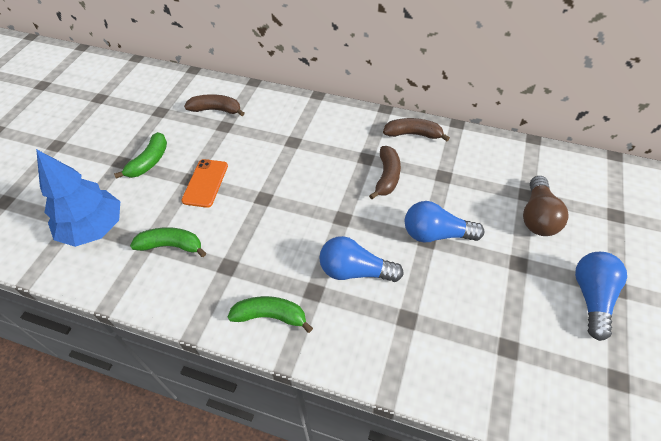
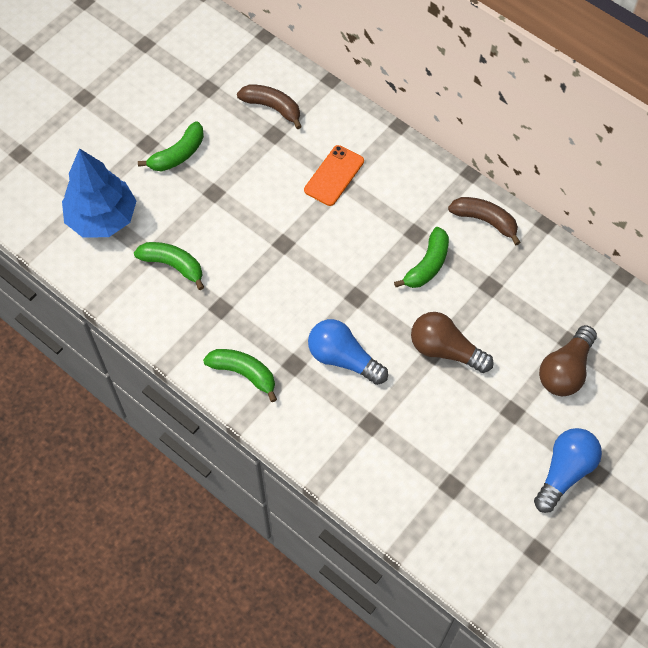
camera: 20 degrees right, 10 degrees up
(205, 183) = (229, 203): orange phone -> orange phone (334, 176)
(387, 177) = (427, 265): brown banana -> green banana
(436, 234) = (445, 350): blue light bulb -> brown light bulb

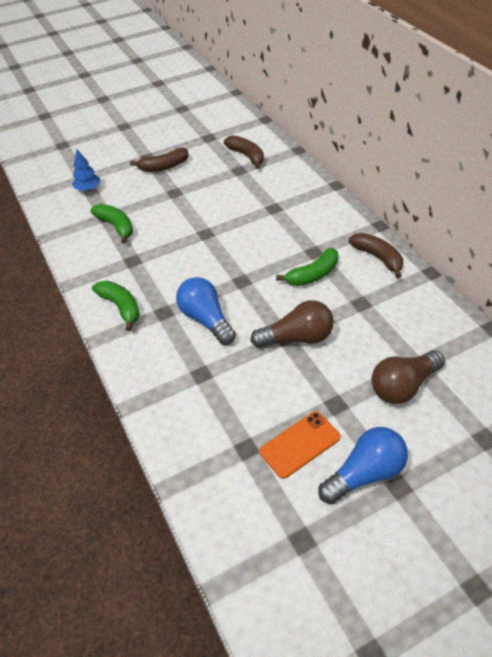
camera: 25 degrees right, 15 degrees down
(102, 218) = (88, 189): blue tree -> blue tree, size x0.49
(178, 154) = (164, 167): green banana -> brown banana
(334, 176) = (269, 202): orange phone -> orange phone (300, 444)
(445, 350) = (297, 338): brown light bulb -> brown light bulb turned 120 degrees clockwise

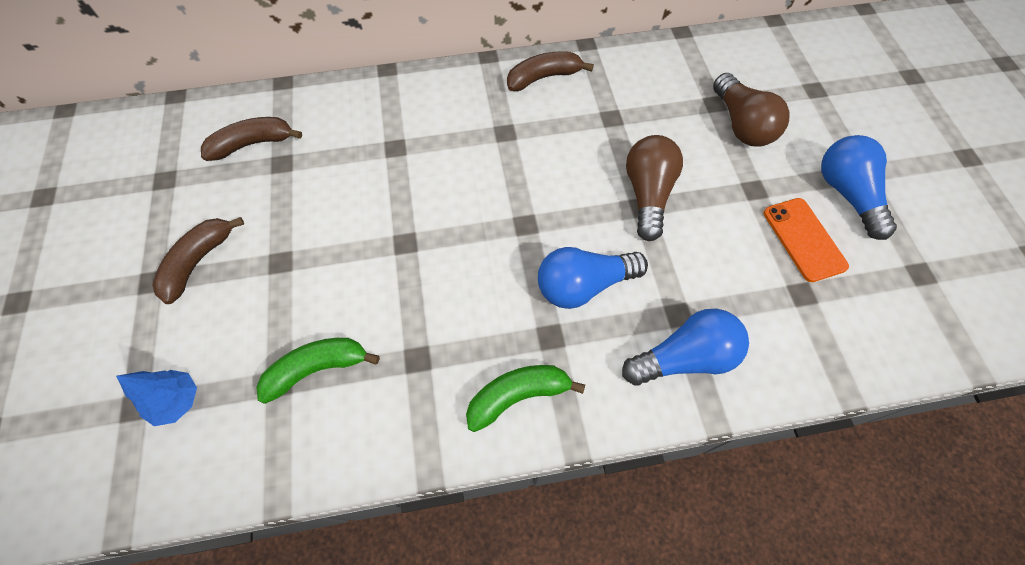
camera: 75 degrees left, 15 degrees up
(164, 167) = (198, 262): brown banana -> brown banana turned 150 degrees counterclockwise
(169, 382) = (684, 357): none -> blue light bulb
(313, 275) = (546, 146): green banana -> none

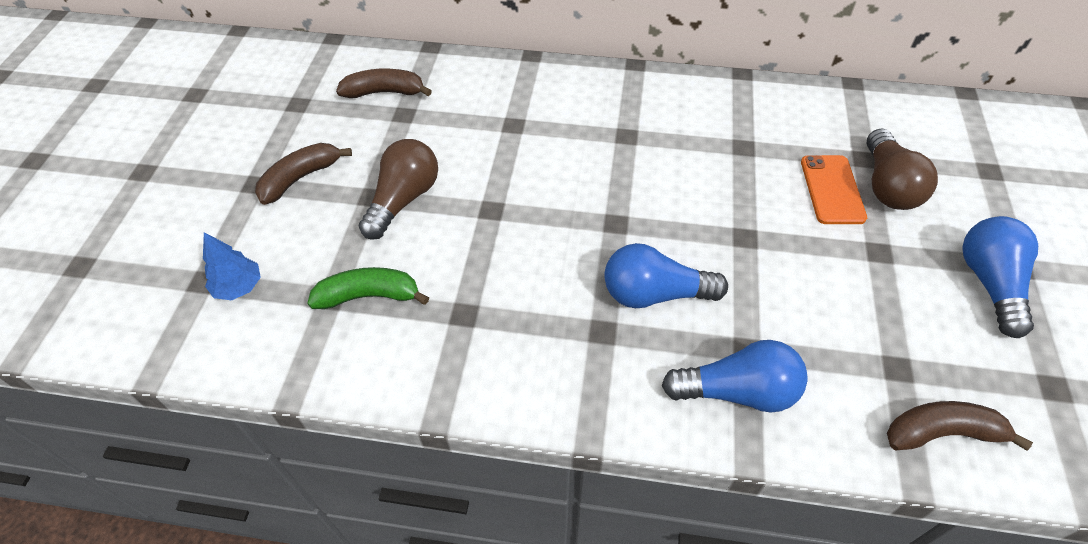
camera: 20 degrees right, 10 degrees down
(518, 396) = (549, 376): green banana -> none
(543, 78) = (685, 95): brown banana -> brown banana (942, 433)
(647, 194) = (755, 227): brown light bulb -> brown light bulb (404, 200)
(804, 239) = (920, 315): orange phone -> orange phone (832, 189)

